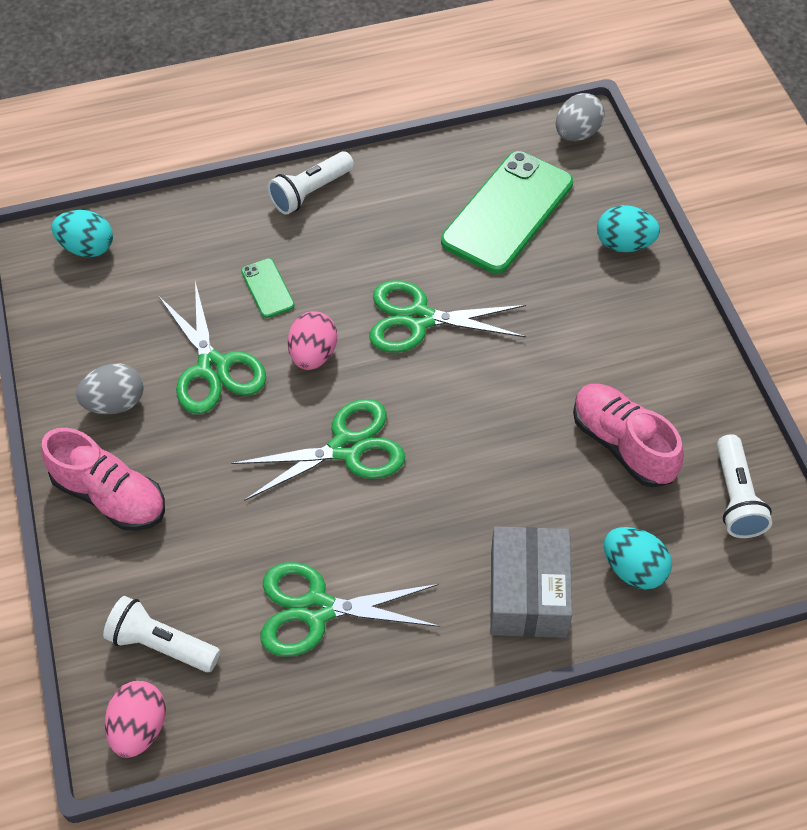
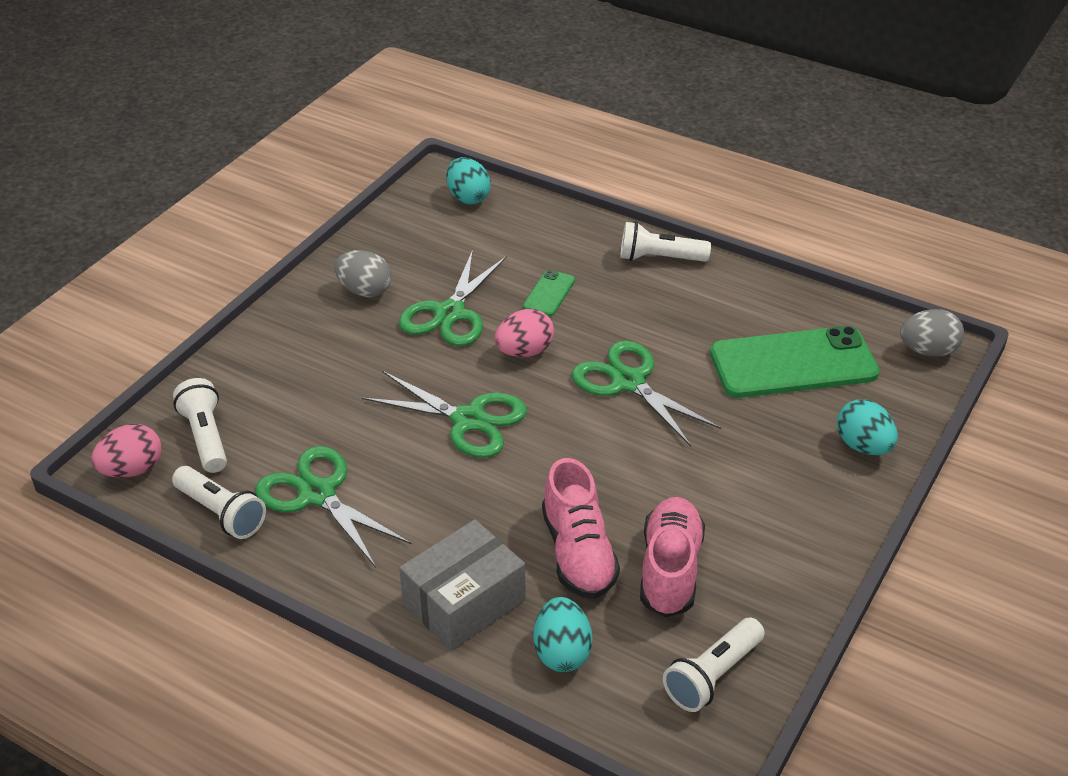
camera: 45 degrees right, 15 degrees down
(110, 496) = (291, 337): pink shoe -> pink shoe (578, 553)
(265, 694) = (221, 513): none -> white flashlight

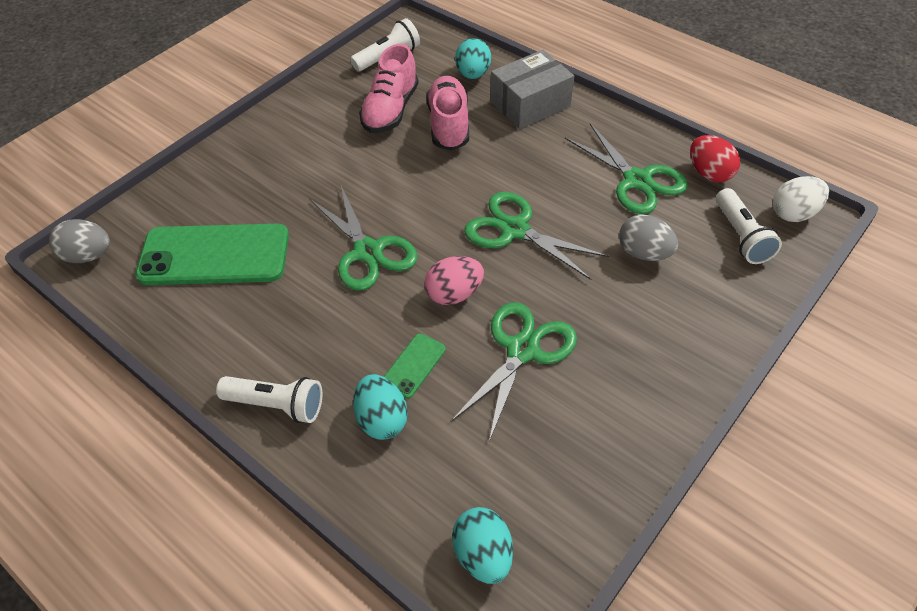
camera: 170 degrees left, 10 degrees up
(132, 470) = (794, 213): pink egg -> white egg
(221, 513) = (709, 173): white flashlight -> red egg
(365, 291) = (615, 394): grey egg -> grey egg (644, 253)
(863, 446) = (207, 177): turquoise egg -> turquoise egg (382, 419)

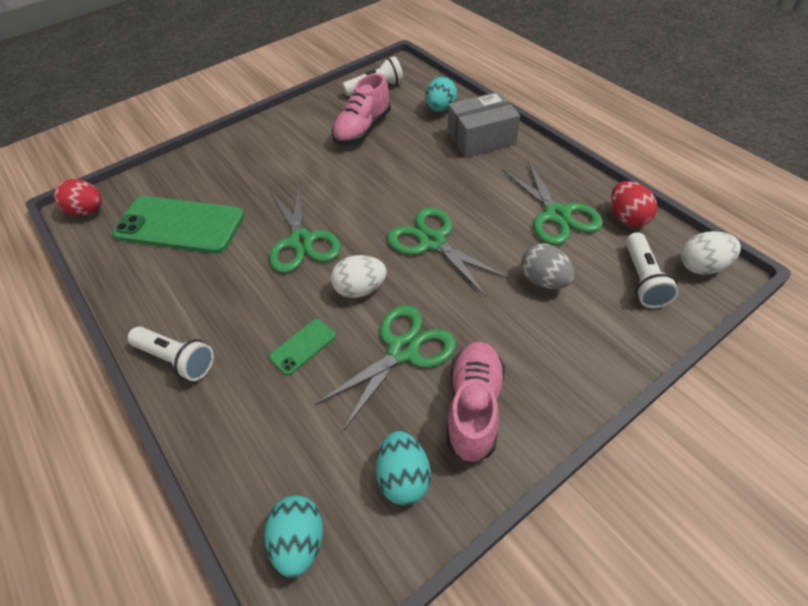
camera: 15 degrees right, 0 degrees up
(88, 256) = (87, 211): grey egg -> red egg
(382, 419) = (258, 390): turquoise egg -> turquoise egg (403, 477)
(449, 125) = (406, 146): pink shoe -> pink shoe (474, 407)
(454, 294) = (360, 289): pink egg -> white egg

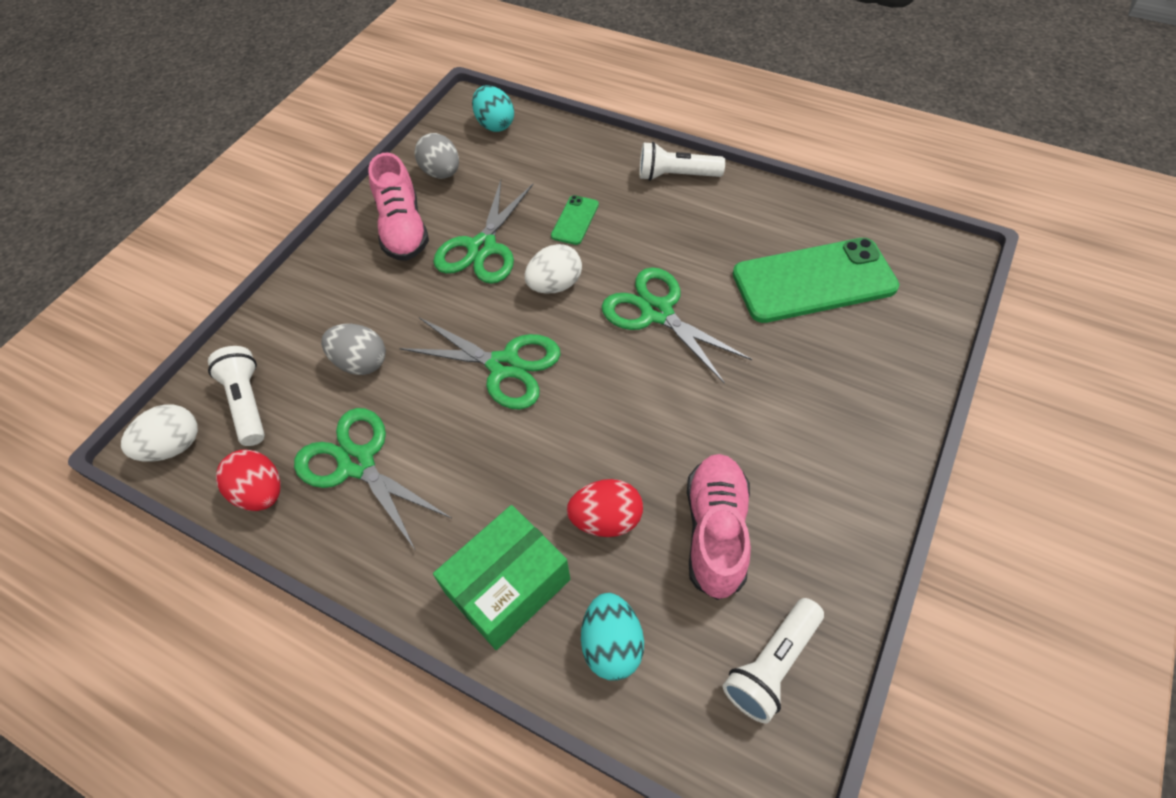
camera: 155 degrees right, 5 degrees up
(87, 211) = (941, 258): red egg -> red egg (606, 519)
(403, 477) = (441, 173): turquoise egg -> grey egg
(481, 138) = (507, 586): grey box -> green box

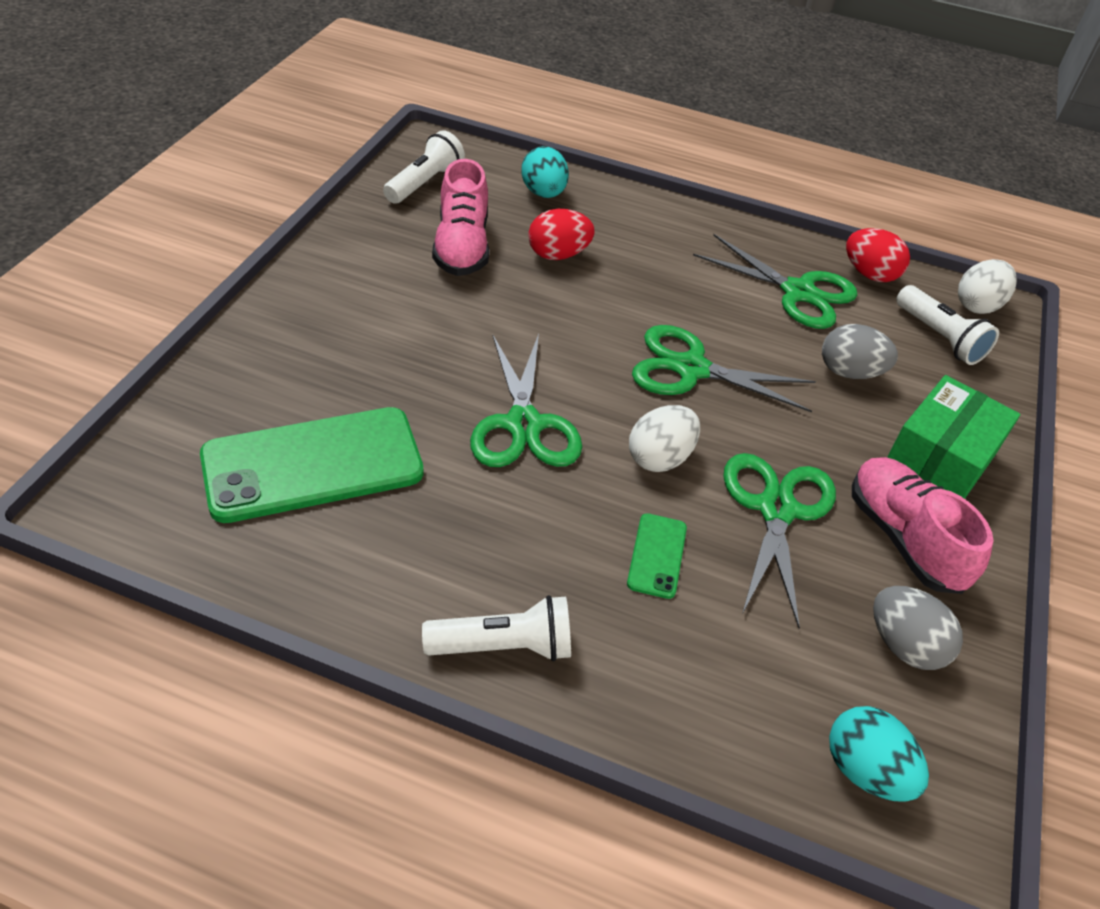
camera: 165 degrees right, 10 degrees down
(507, 586) = (631, 221): green box -> green box (940, 460)
(657, 312) = (523, 424): green scissors -> green scissors turned 45 degrees clockwise

